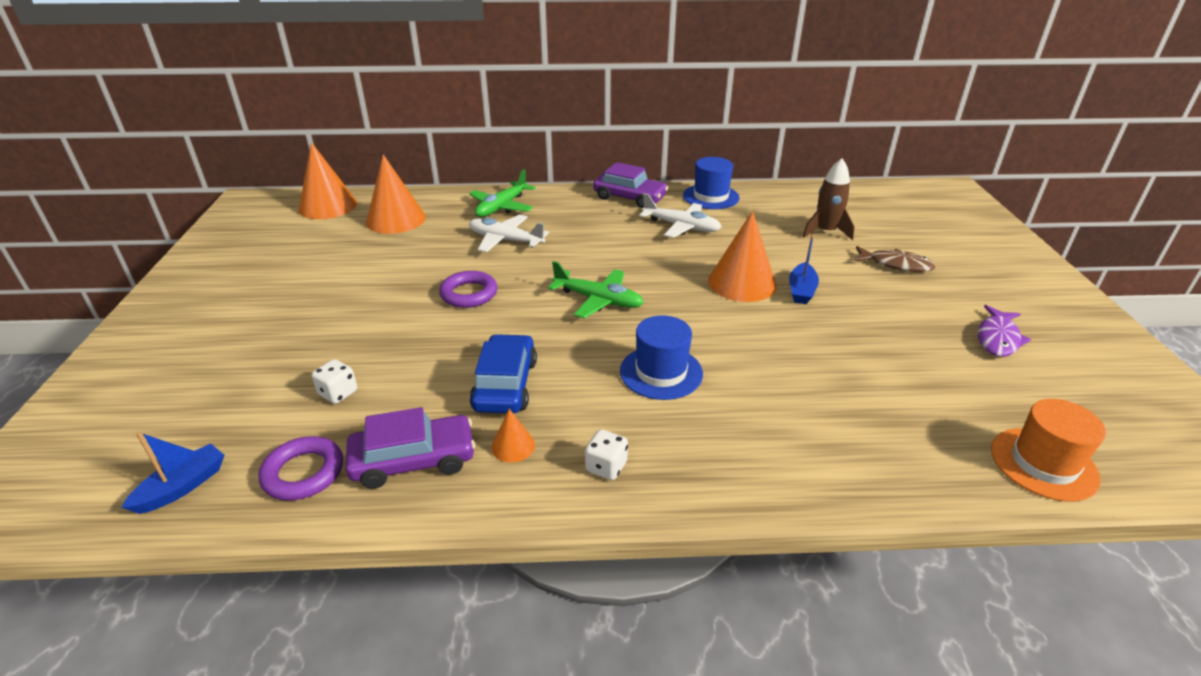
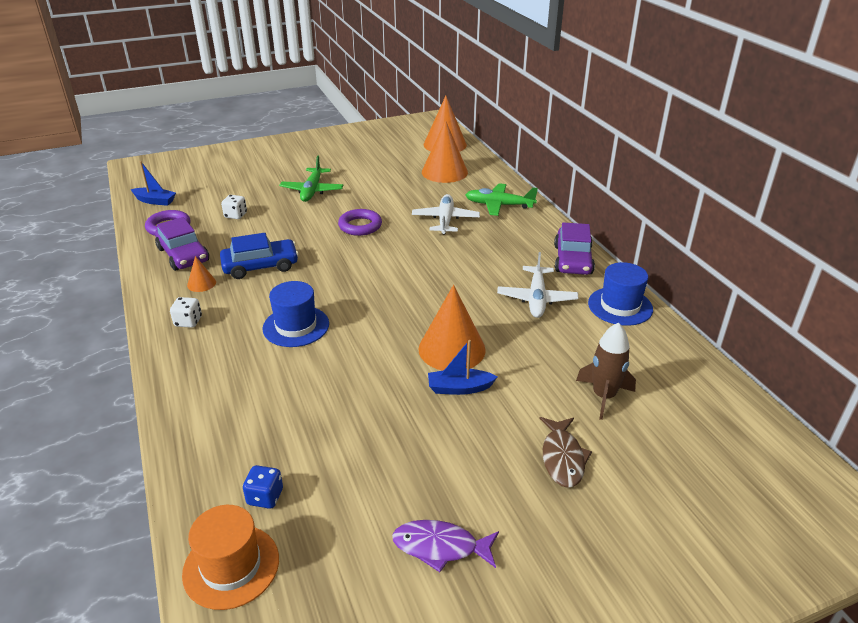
camera: 70 degrees right, 0 degrees up
(598, 300) = (380, 280): green plane -> green plane (312, 191)
(948, 430) = (265, 497): none -> blue dice

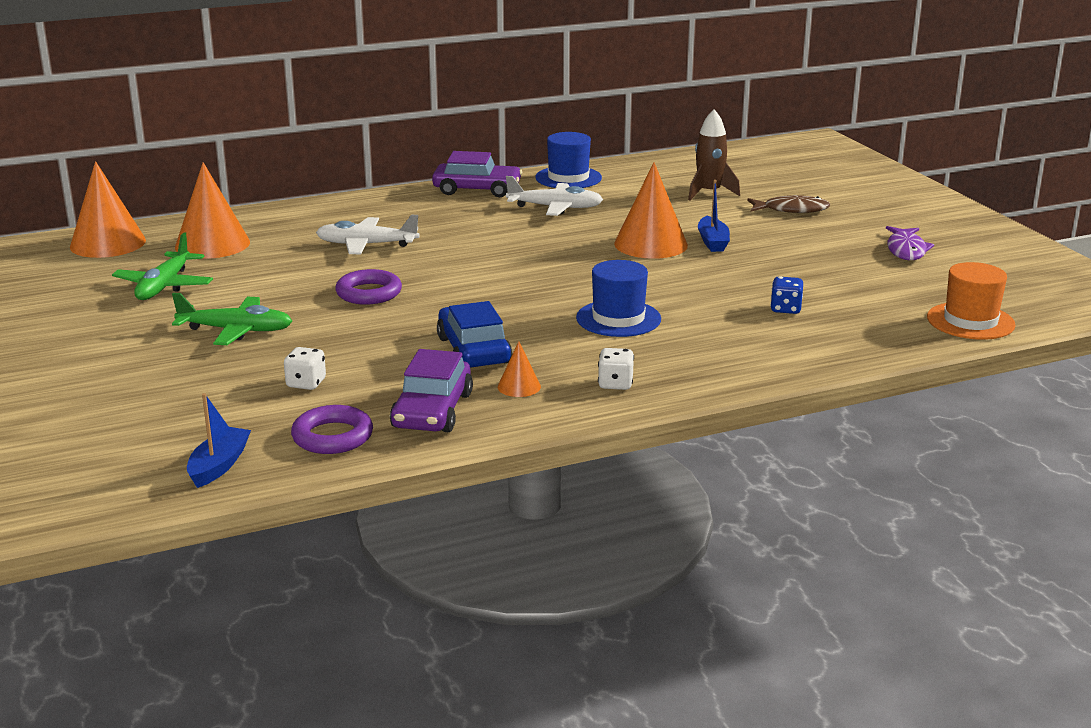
camera: 90 degrees left, 10 degrees down
(183, 255) = (432, 411): purple car -> purple car turned 135 degrees clockwise
(265, 497) = (889, 314): blue dice -> blue dice (785, 309)
(499, 205) = (333, 217): green plane -> green plane (164, 286)

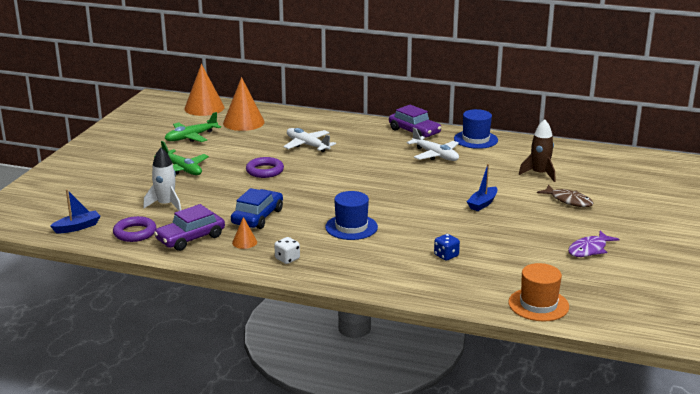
camera: 40 degrees right, 0 degrees up
(306, 383) = (166, 205): white dice -> white rocket
(650, 244) = (446, 193): orange cone -> none

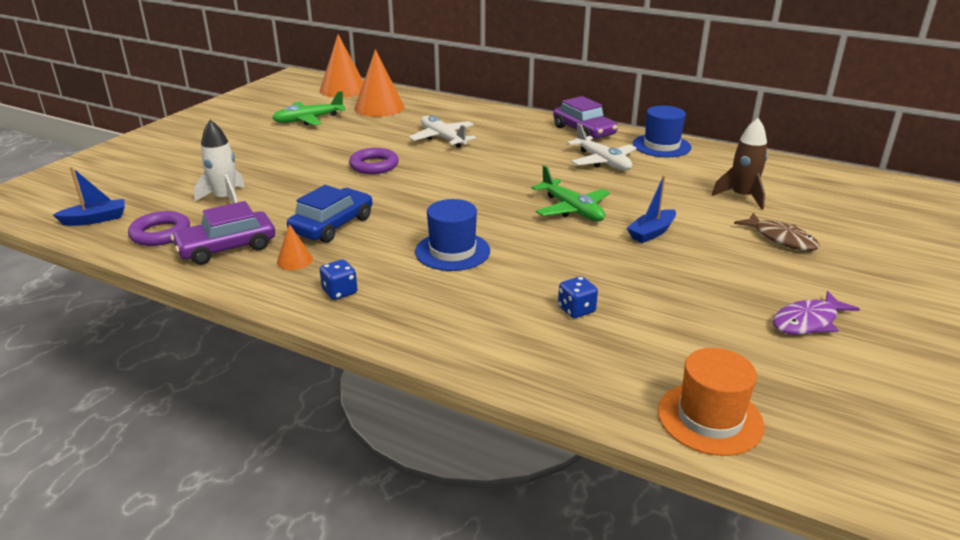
camera: 10 degrees right, 5 degrees up
(182, 169) = (274, 156): green plane -> green plane (572, 209)
(287, 259) = (340, 292): white dice -> blue dice

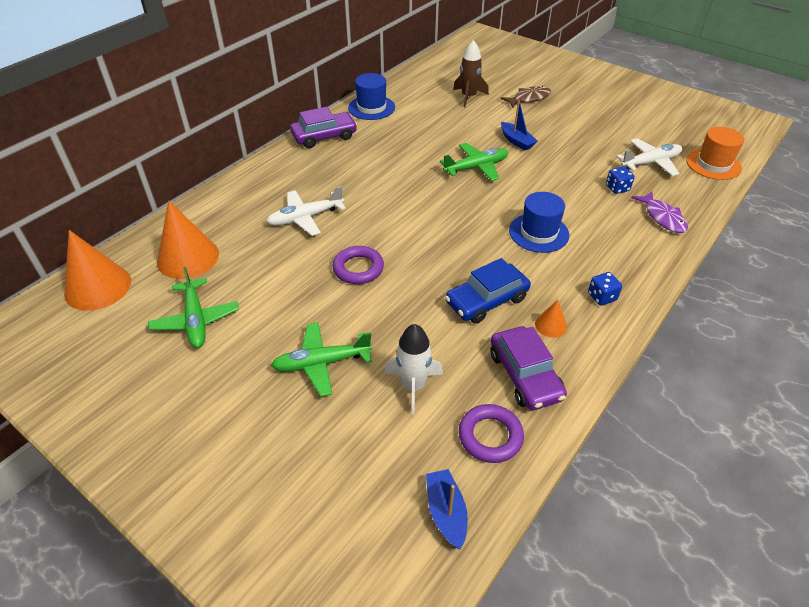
camera: 80 degrees left, 15 degrees up
(257, 163) = (321, 363): none -> green plane
(332, 225) = (486, 300): blue car -> blue car turned 75 degrees counterclockwise
(602, 161) = (393, 139): white plane -> white plane (650, 163)
(808, 322) = (621, 115): purple fish -> purple fish (662, 217)

